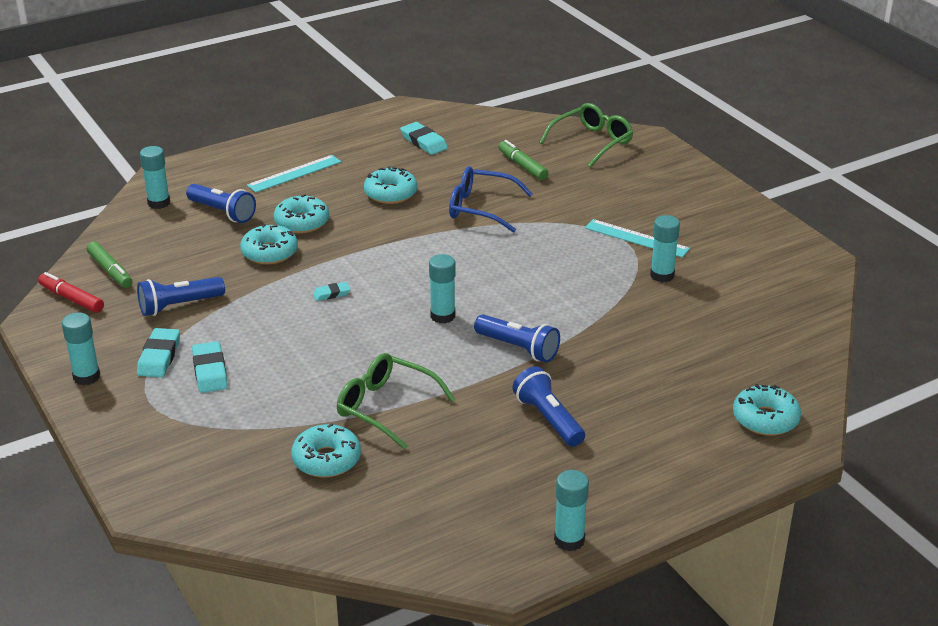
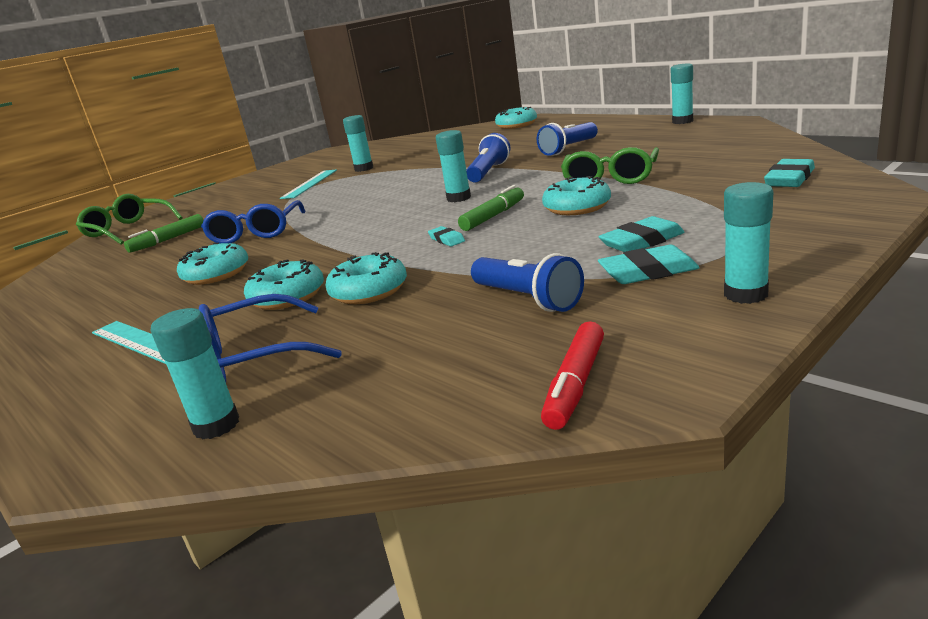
camera: 100 degrees left, 10 degrees down
(110, 271) = (467, 383): green marker -> green marker (493, 216)
(222, 212) = (257, 355): blue flashlight -> blue glasses
(326, 459) = (703, 173): turquoise donut -> turquoise donut (577, 207)
(424, 142) = (83, 293): turquoise eraser -> turquoise eraser (789, 179)

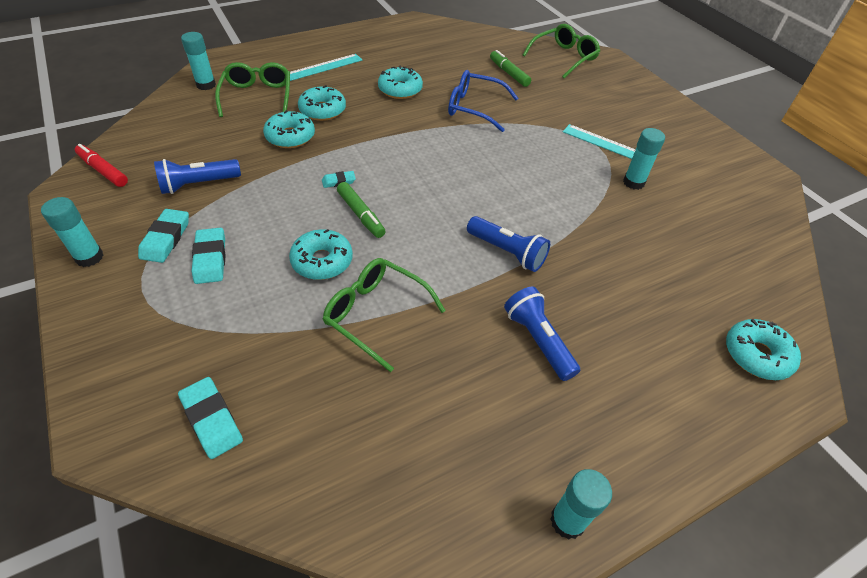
camera: 100 degrees right, 25 degrees up
(257, 355) = (257, 97): blue glasses -> green glasses
(459, 198) = (437, 211): turquoise glue stick -> none

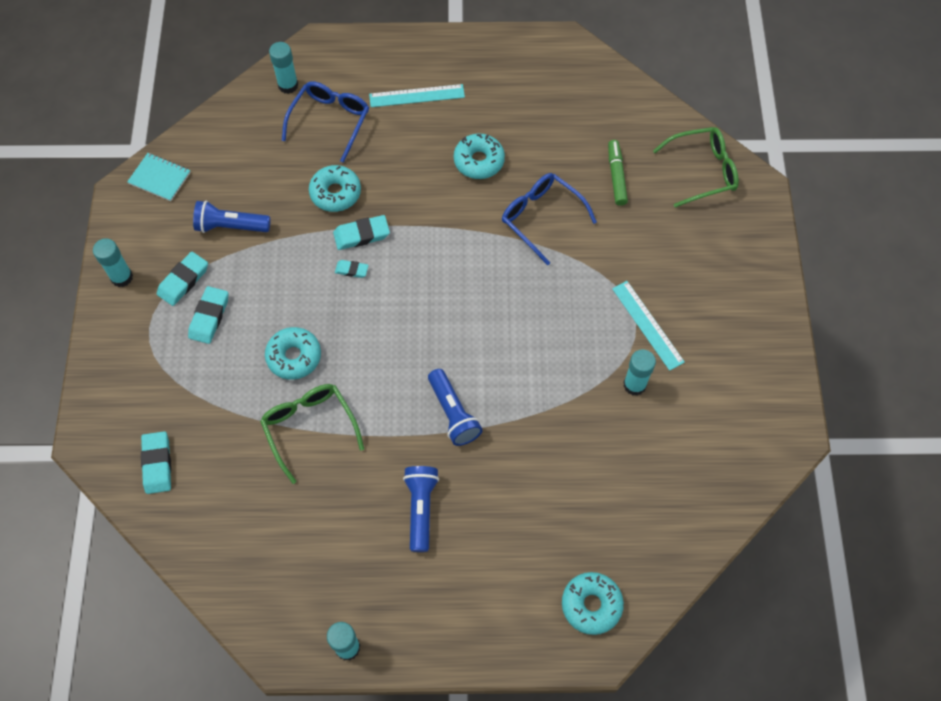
camera: 30 degrees right, 15 degrees up
(103, 171) = (159, 178): red marker -> turquoise notebook
(257, 97) = (329, 122): green glasses -> blue glasses
(322, 110) = (383, 165): turquoise donut -> none
(332, 156) = (361, 235): none -> turquoise eraser
(361, 214) = (351, 318): green marker -> none

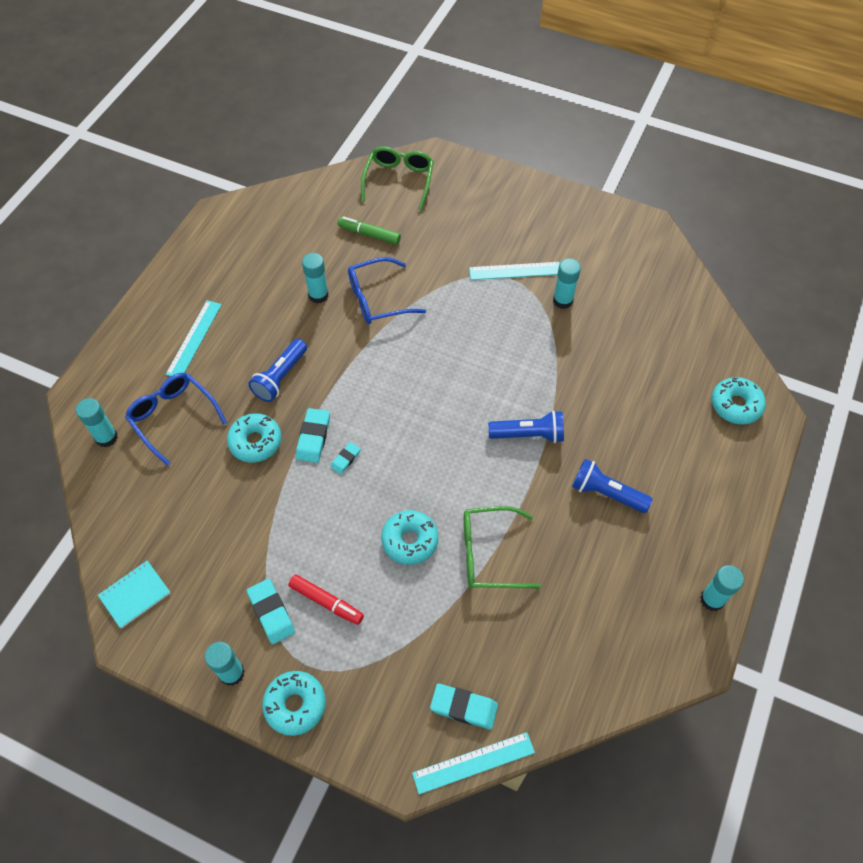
camera: 65 degrees left, 5 degrees down
(113, 490) = (473, 762): none -> turquoise ruler
(209, 317) = (326, 602): turquoise eraser -> red marker
(231, 226) = (235, 546): blue flashlight -> blue flashlight (280, 377)
(479, 161) = (294, 320): turquoise donut -> turquoise donut (295, 705)
(518, 167) = (318, 295): none -> turquoise glue stick

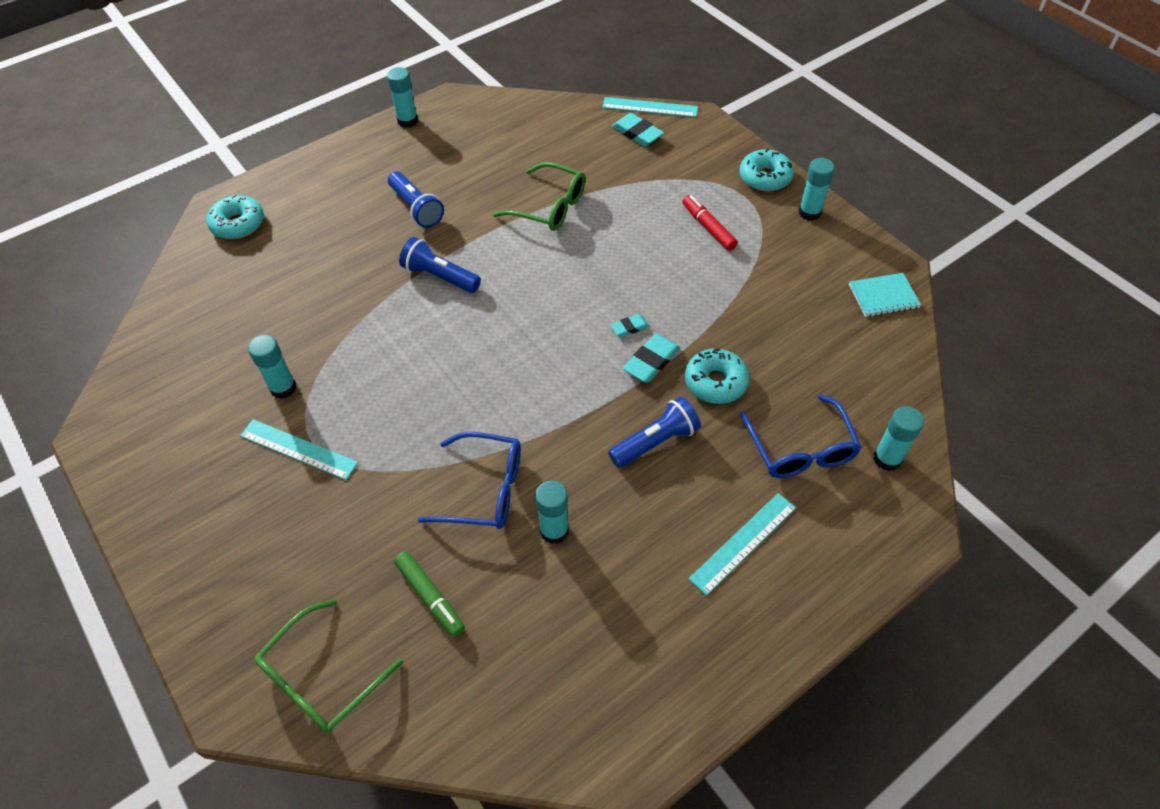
camera: 150 degrees left, 5 degrees down
(271, 612) = (760, 238): turquoise eraser -> none
(410, 540) = (610, 241): turquoise donut -> none

